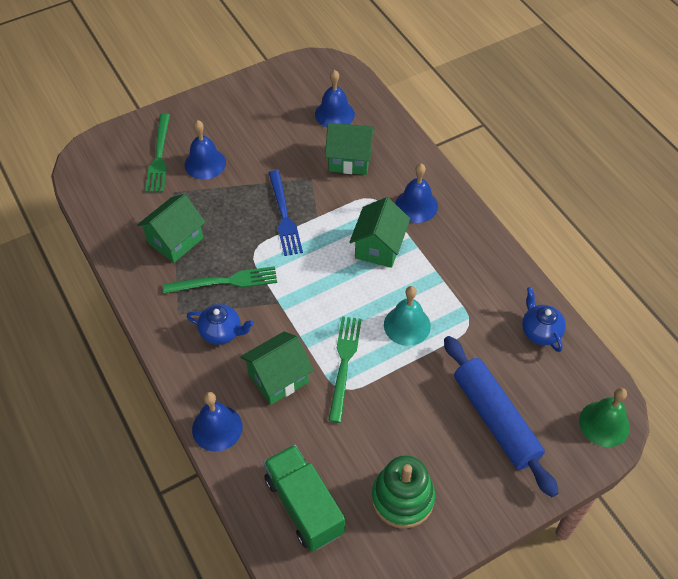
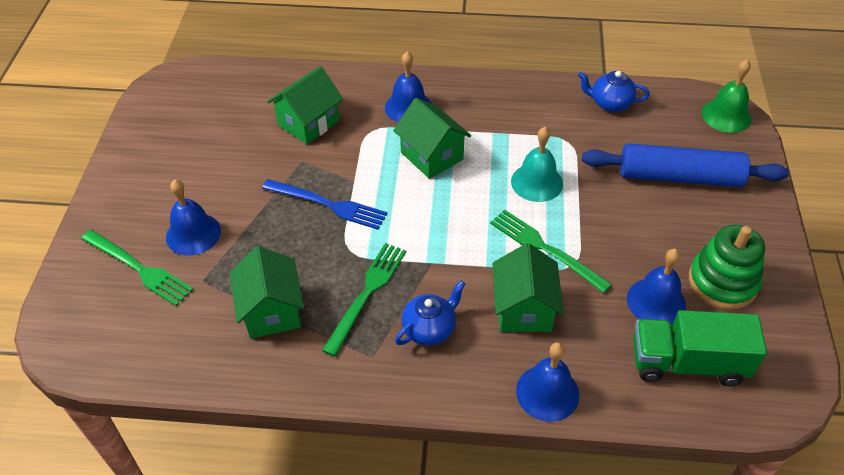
camera: 55 degrees left, 5 degrees down
(334, 114) = (241, 105): blue bell -> blue bell (656, 301)

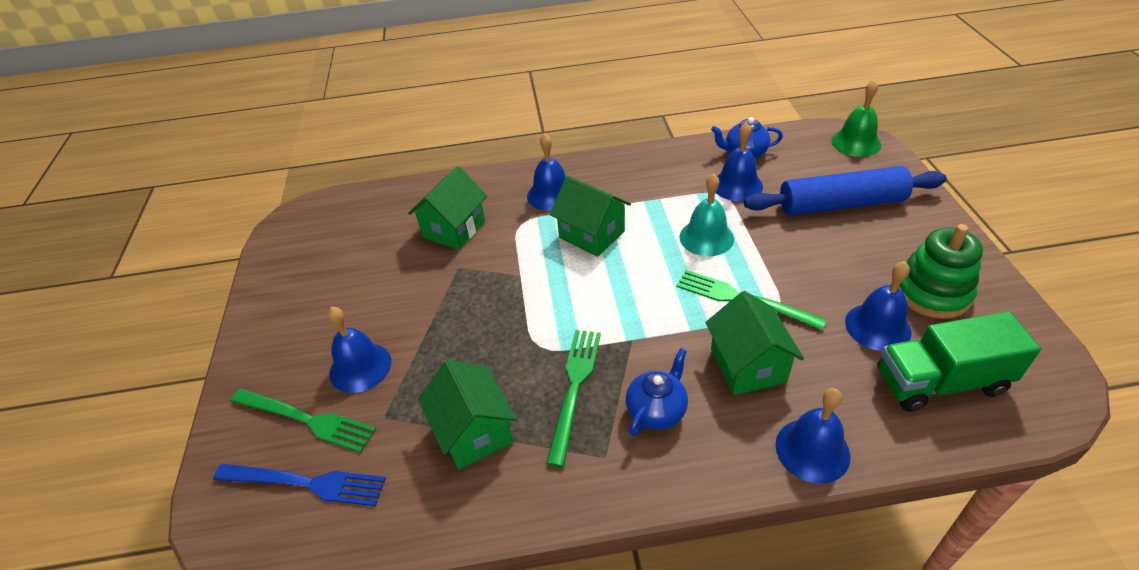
camera: 10 degrees left, 5 degrees down
(328, 205) = (501, 304): blue fork -> blue fork (305, 483)
(588, 136) = (737, 185): none -> blue bell

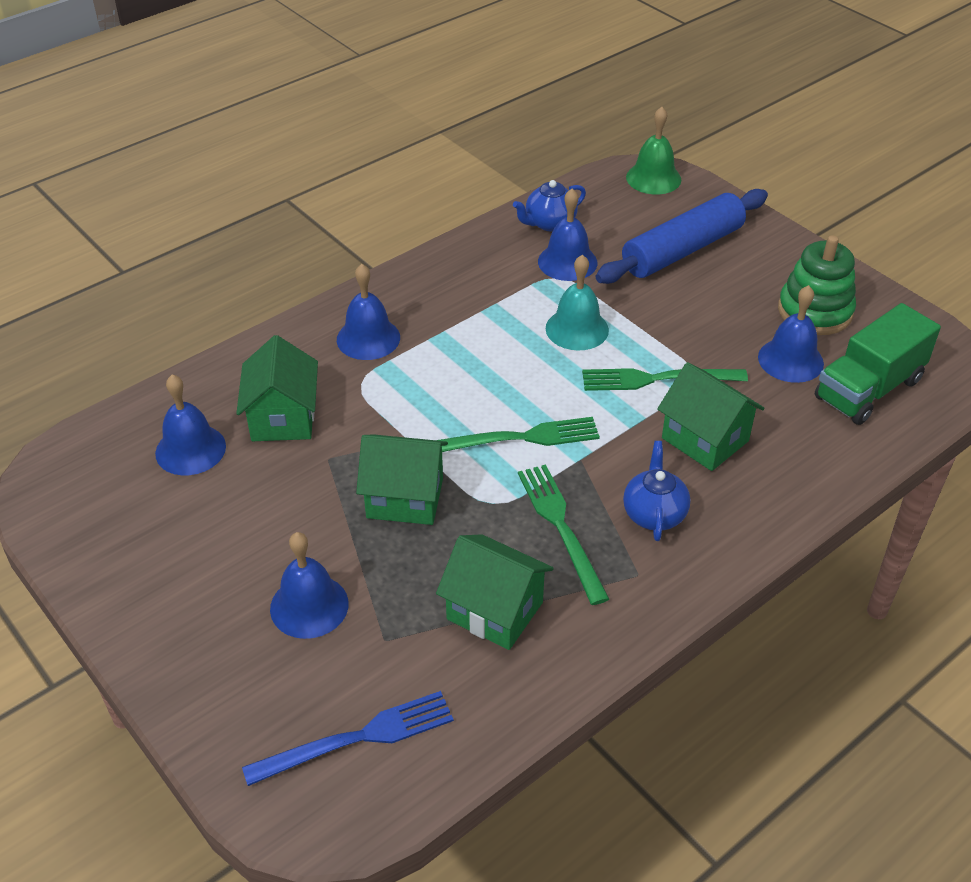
camera: 35 degrees left, 0 degrees up
(306, 420) = (297, 683): green fork -> green fork (520, 438)
(591, 234) = (452, 367): green house -> green house (405, 498)
(812, 450) = (807, 489): blue bell -> blue bell (190, 449)

